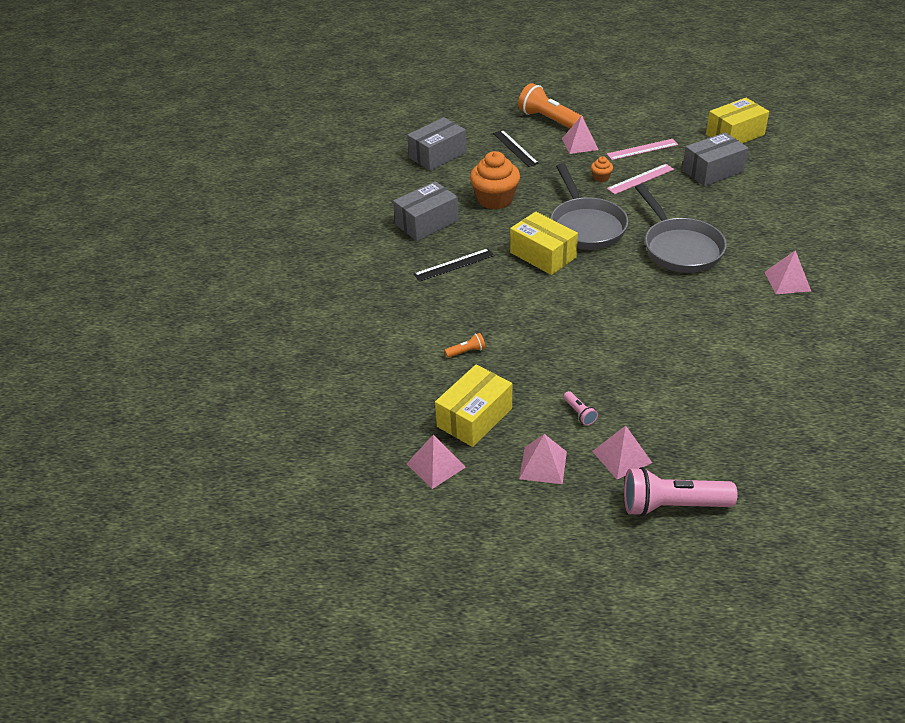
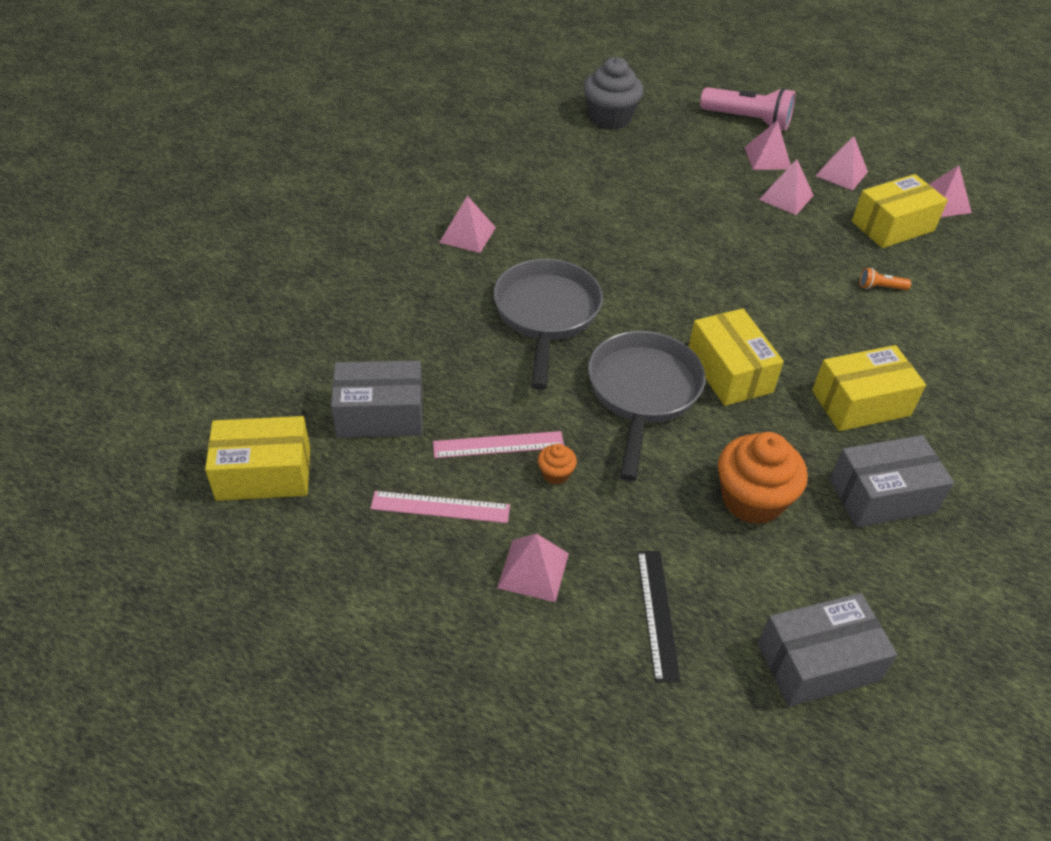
camera: 160 degrees left, 5 degrees up
(454, 265) = (860, 403): black ruler -> yellow box
(549, 120) = (544, 672): orange flashlight -> none
(579, 413) = (786, 197): pink flashlight -> pink pyramid
(803, 447) = (610, 118): none -> grey cupcake

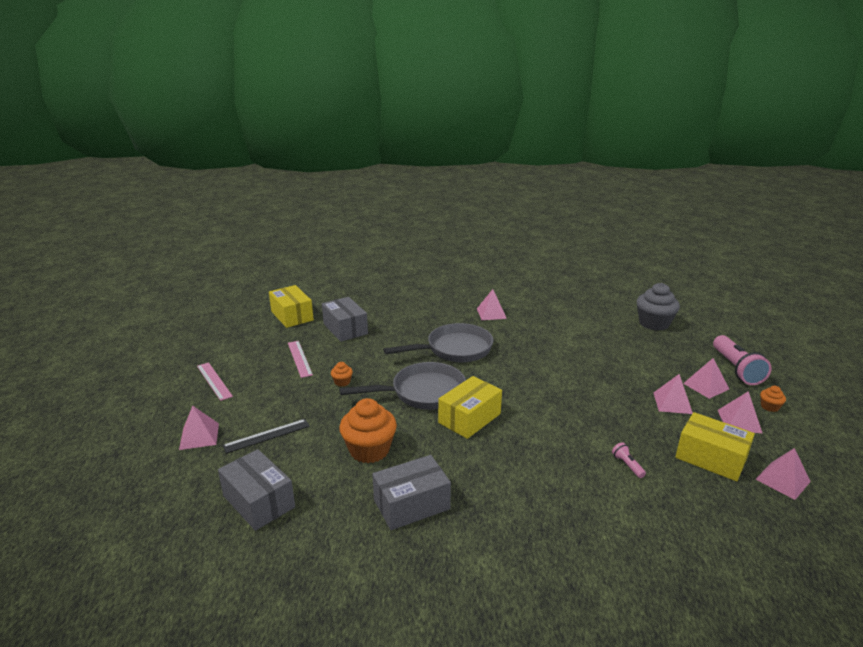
camera: 65 degrees right, 20 degrees down
(498, 445) = (349, 362): pink ruler -> pink ruler (214, 381)
(533, 570) = (275, 392): pink pyramid -> pink pyramid (199, 436)
(827, 141) = (769, 407): none -> orange cupcake
(860, 403) = (492, 478): yellow box -> none
(880, 287) = (627, 465): orange flashlight -> pink flashlight
(882, 496) = (411, 504): grey box -> grey box turned 75 degrees counterclockwise

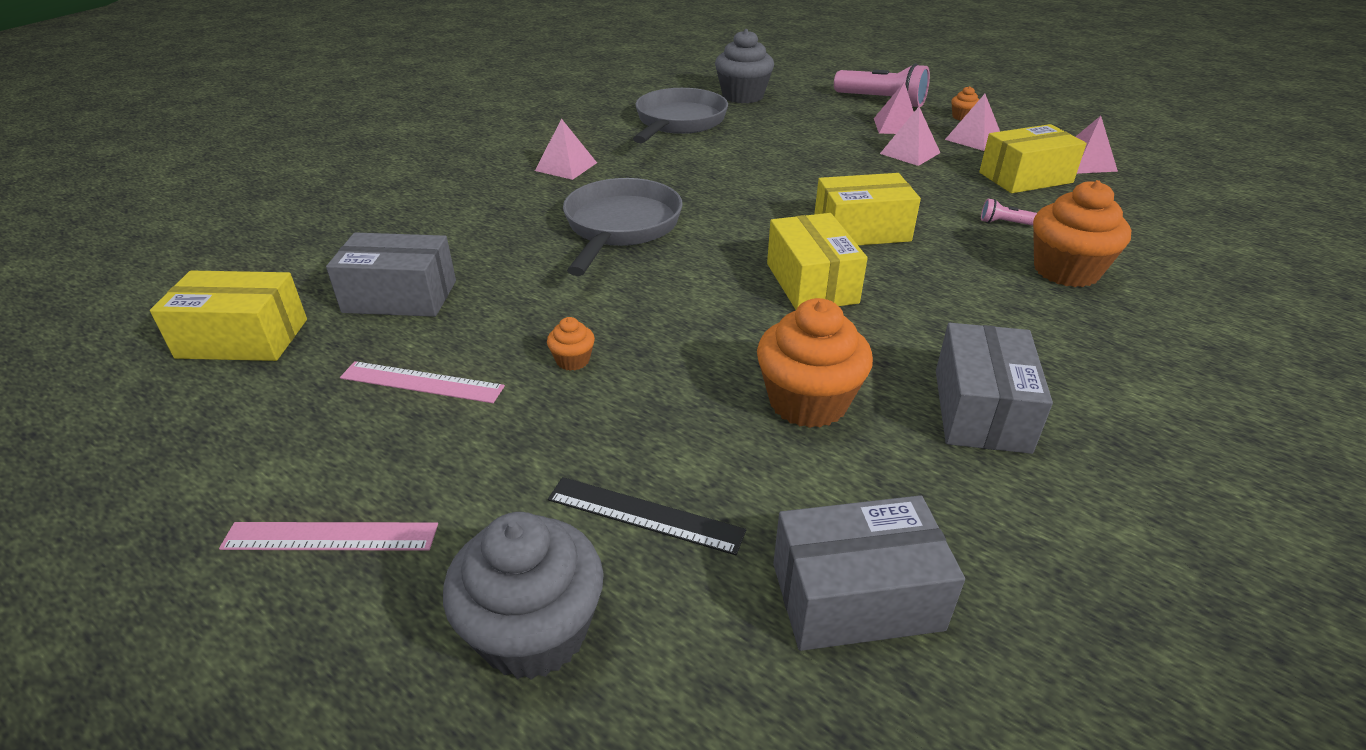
camera: 55 degrees left, 10 degrees up
(199, 436) = (534, 631): pink pyramid -> grey cupcake
(267, 436) = (644, 515): black ruler -> black ruler turned 75 degrees counterclockwise
(422, 393) = (703, 296): grey pan -> grey pan (678, 122)
(544, 416) = (861, 230): none -> yellow box
(596, 504) = (1066, 271): none -> orange cupcake

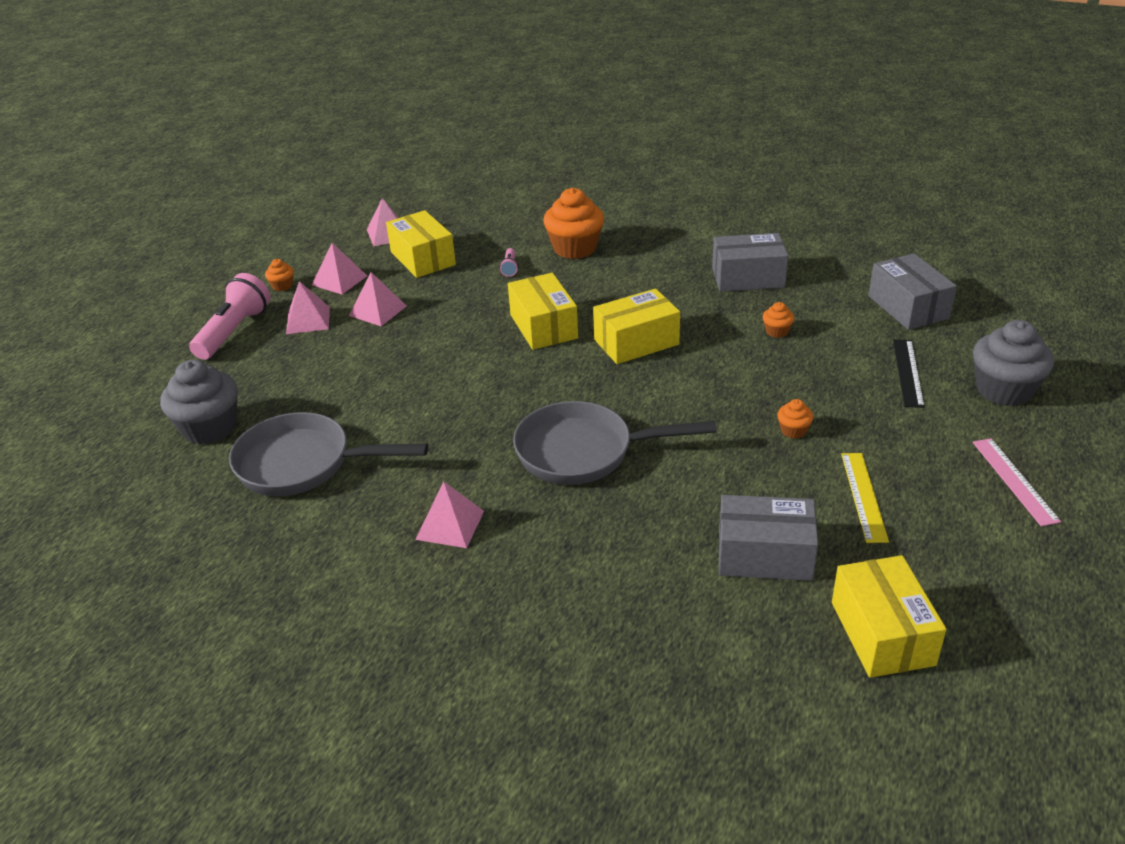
camera: 100 degrees left, 0 degrees up
(400, 296) = (764, 555): grey box -> grey box turned 75 degrees counterclockwise
(422, 382) = (863, 496): pink ruler -> yellow ruler
(808, 402) = (777, 331): orange cupcake -> orange cupcake, size x0.46

